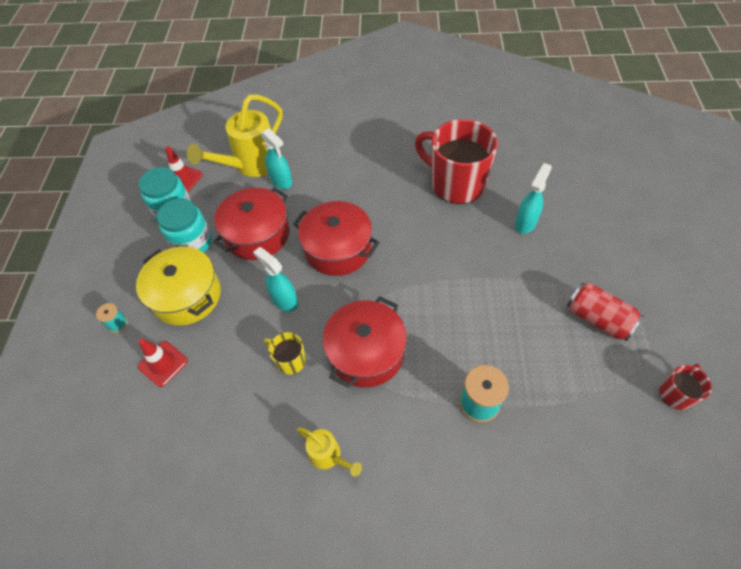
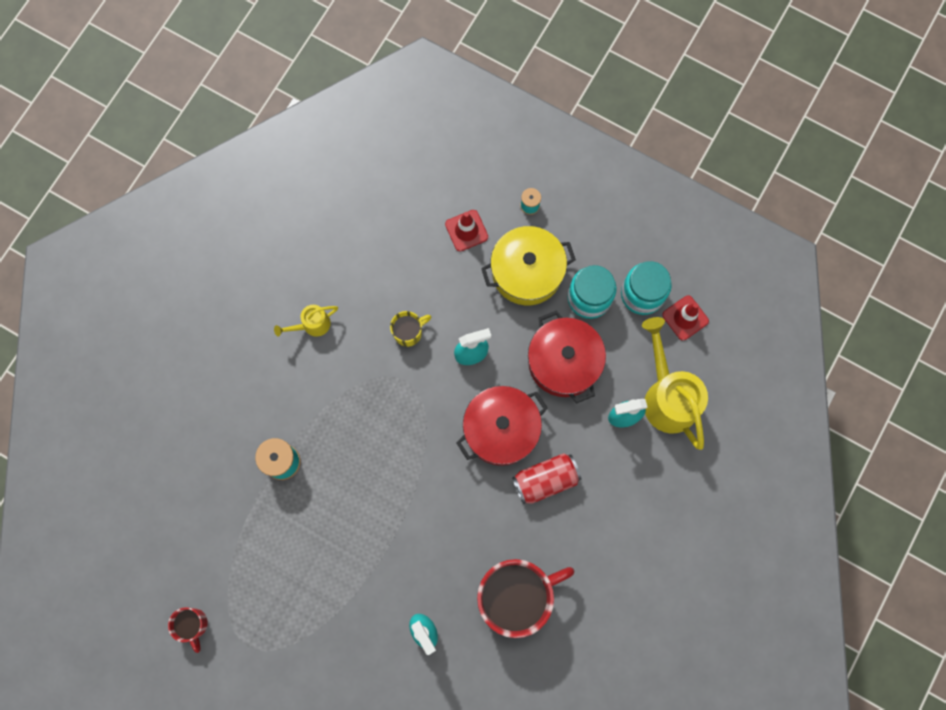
camera: 115 degrees right, 20 degrees up
(366, 352) = (378, 397): red pot -> none
(598, 319) = (289, 616): red can -> red can (545, 480)

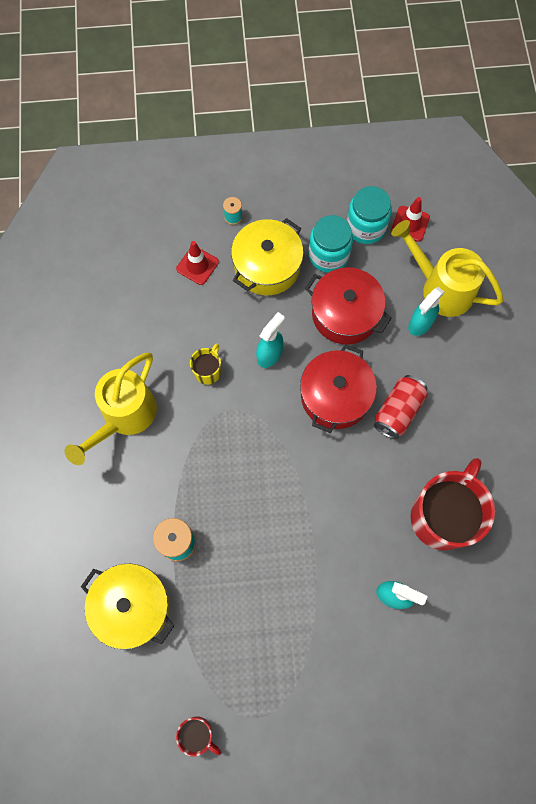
camera: 35 degrees left, 5 degrees down
(211, 488) = (132, 607): none -> yellow pot
(312, 325) = (124, 417): yellow watering can -> yellow watering can, size x1.99

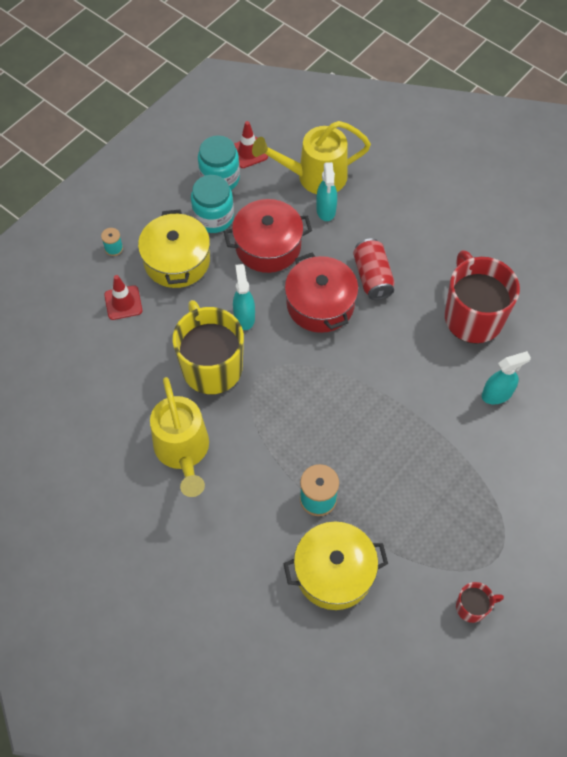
camera: 45 degrees left, 10 degrees down
(208, 371) = (211, 366): yellow mug -> yellow mug, size x2.20

